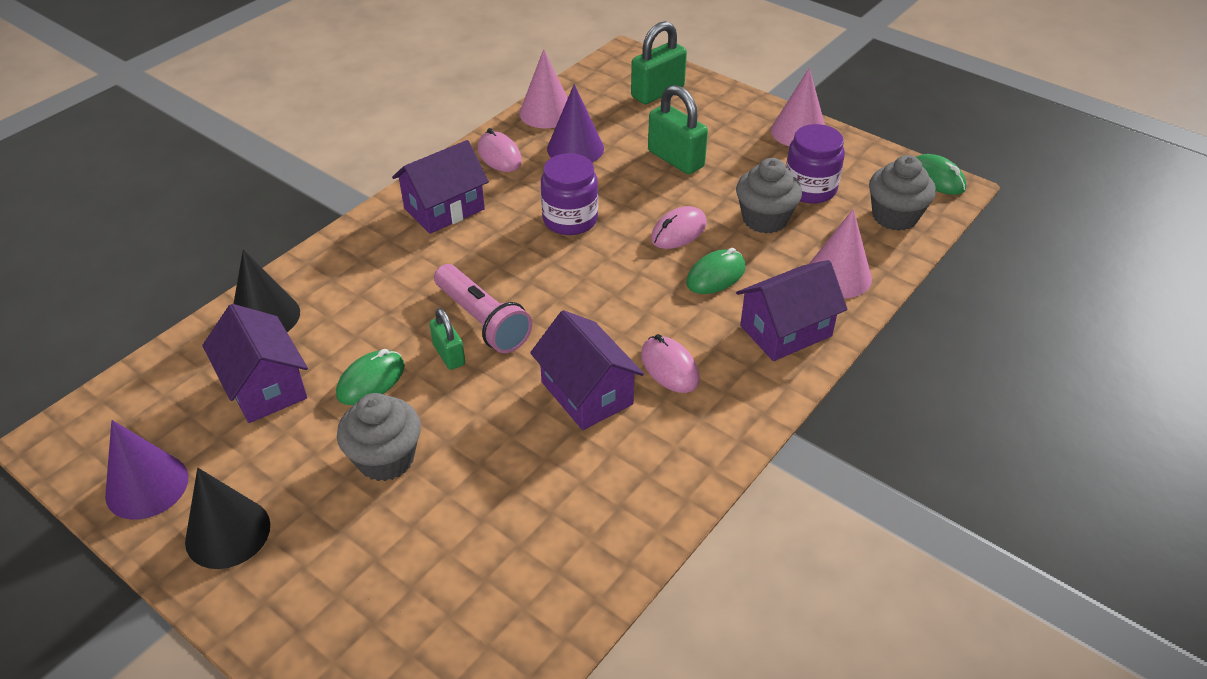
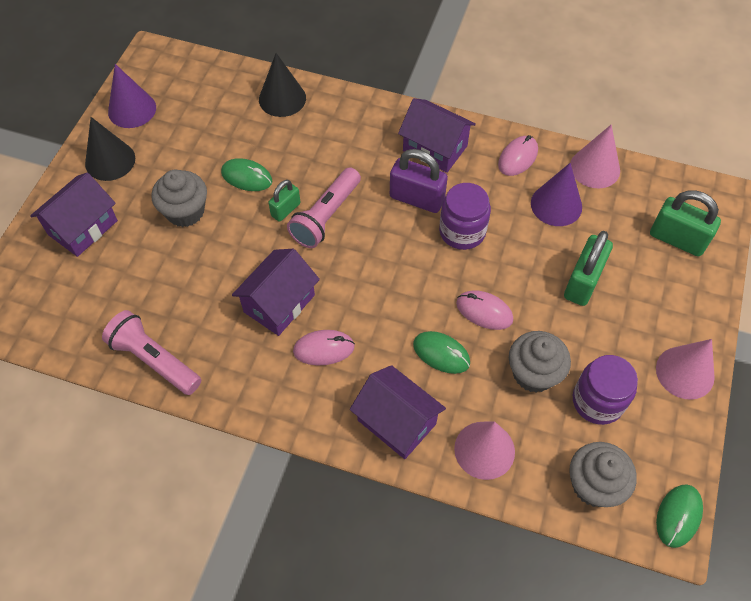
camera: 70 degrees right, 15 degrees up
(265, 386) = (223, 126): purple house -> purple house (83, 227)
(505, 241) = (417, 198): none -> purple padlock
(613, 541) = (154, 360): none -> pink flashlight
(669, 367) = (324, 349): pink mouse -> pink mouse turned 45 degrees clockwise

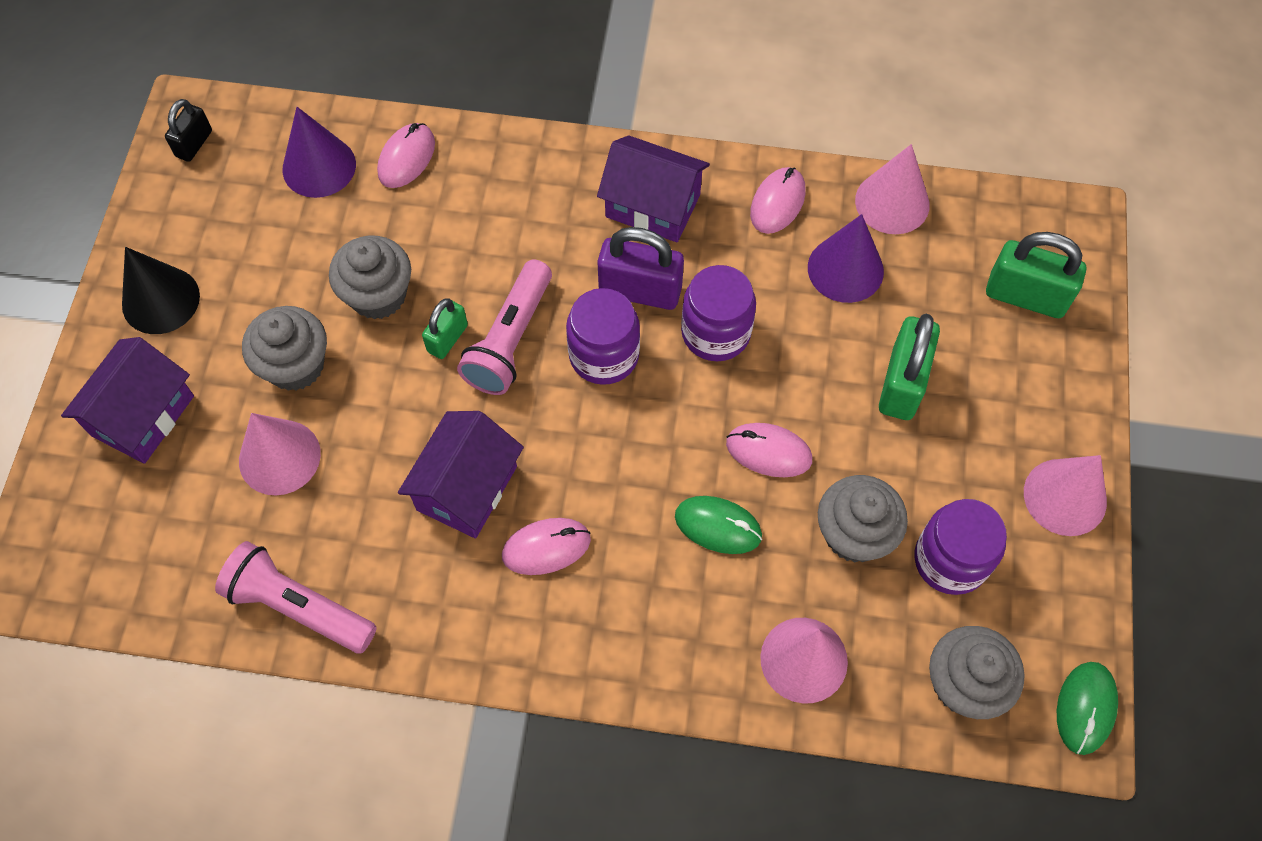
camera: 10 degrees left, 5 degrees up
(132, 109) = (176, 210): purple cone -> purple cone (319, 166)
(152, 72) = (194, 144): none -> black padlock
(163, 266) = (279, 457): none -> pink cone
(247, 177) = (378, 295): green mouse -> grey cupcake
(282, 98) = (406, 158): black cone -> pink mouse
(385, 235) = (604, 355): none -> purple jar
(396, 422) = (672, 640): purple house -> none

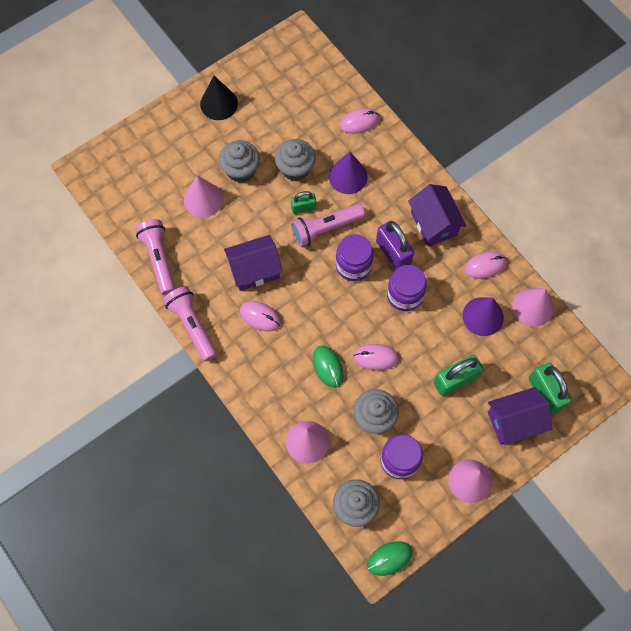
camera: 45 degrees right, 5 degrees up
(143, 415) = (173, 143): purple house -> purple house (514, 421)
(194, 144) = (287, 50): black padlock -> none
(319, 166) = (323, 98): purple cone -> purple cone (348, 176)
(456, 656) = (192, 325): none -> pink flashlight
(768, 452) = (375, 357): pink mouse -> pink mouse turned 60 degrees counterclockwise

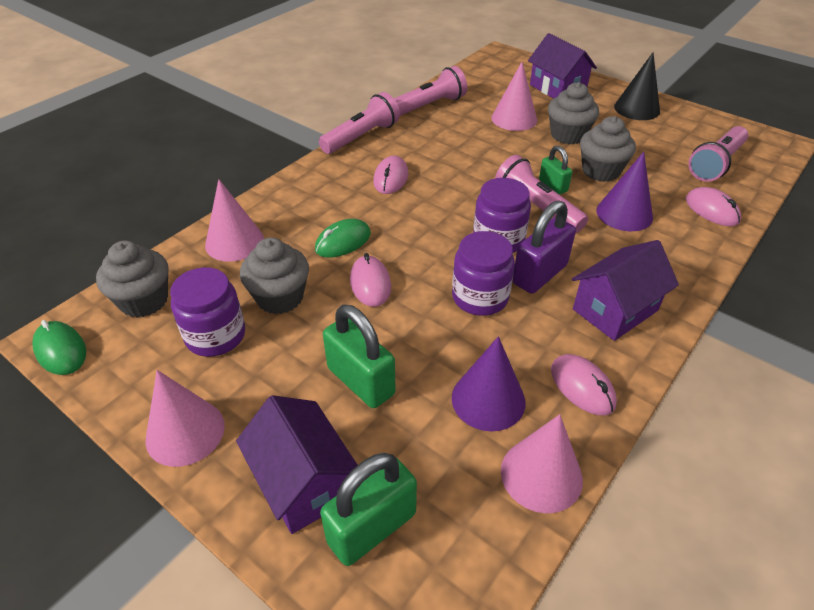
camera: 75 degrees right, 25 degrees down
(254, 270) = (449, 165): purple house -> purple house (557, 89)
(310, 91) = (715, 164): none -> pink flashlight

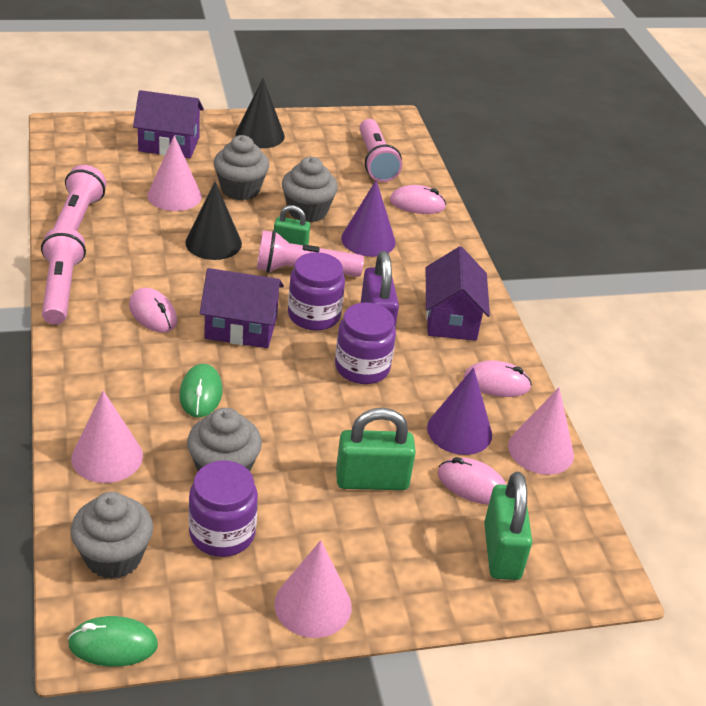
camera: 55 degrees left, 5 degrees down
(304, 482) = (431, 564): purple house -> purple house (241, 328)
(370, 284) = (274, 411): pink mouse -> pink mouse (472, 484)
(497, 158) = (213, 243): none -> black cone

